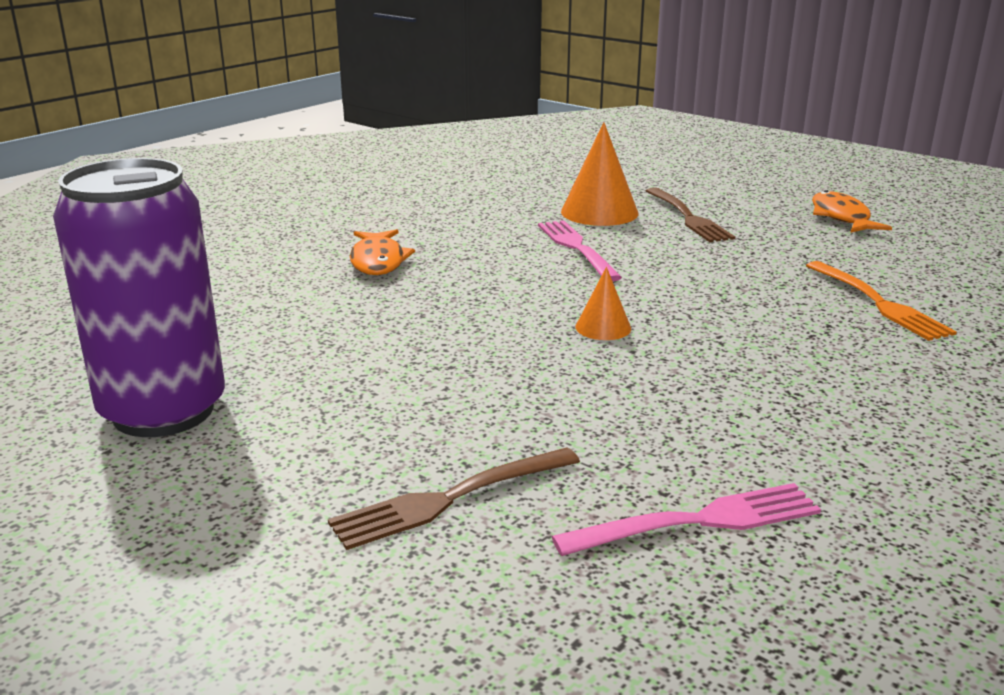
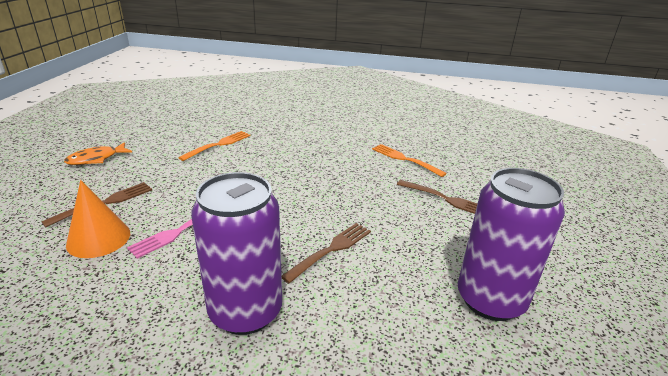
camera: 120 degrees left, 5 degrees up
(378, 261) = (245, 311): orange fish -> purple can
(425, 327) = (331, 250): none -> brown fork
(603, 327) = (289, 199): orange cone -> none
(698, 522) = (405, 159): pink fork -> orange fork

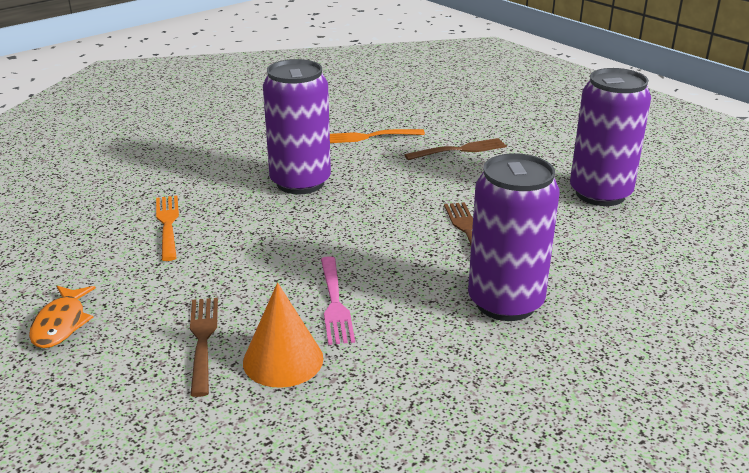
camera: 50 degrees left, 0 degrees up
(313, 161) = (300, 182): none -> purple can

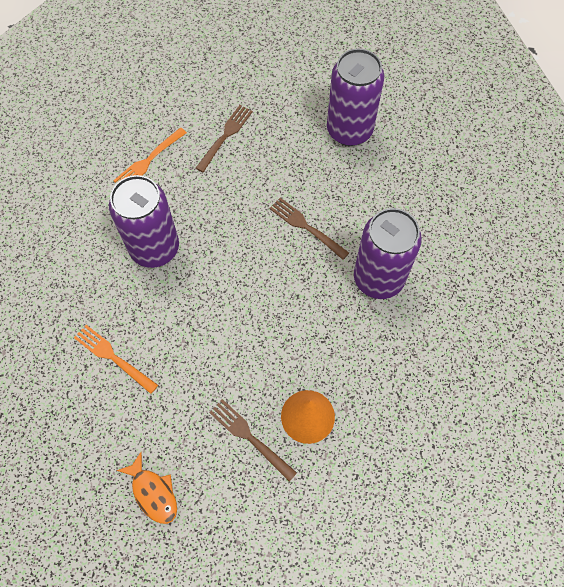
camera: 40 degrees left, 35 degrees up
(335, 303) = (290, 349): pink fork -> none

